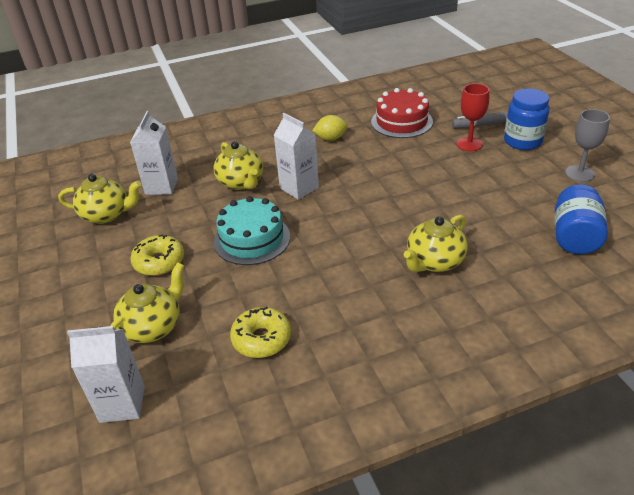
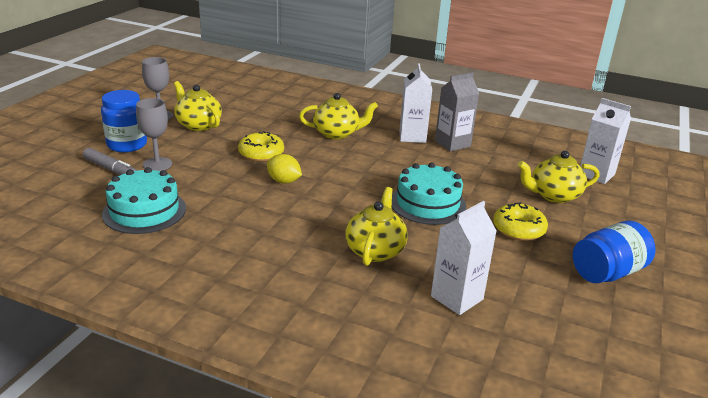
camera: 140 degrees left, 10 degrees down
(107, 214) = (541, 302): yellow teapot -> yellow teapot (198, 125)
(261, 339) = (487, 158): yellow donut -> yellow donut (261, 154)
(299, 188) = (336, 215): white carton -> white carton (412, 136)
(319, 335) = (452, 144): none -> grey carton
(331, 138) = (229, 238): yellow lemon -> yellow lemon (284, 181)
(401, 122) = (144, 211): red cake -> turquoise cake
(469, 144) = (157, 164): red goblet -> grey goblet
(575, 236) = (246, 104): blue jar -> blue jar (607, 272)

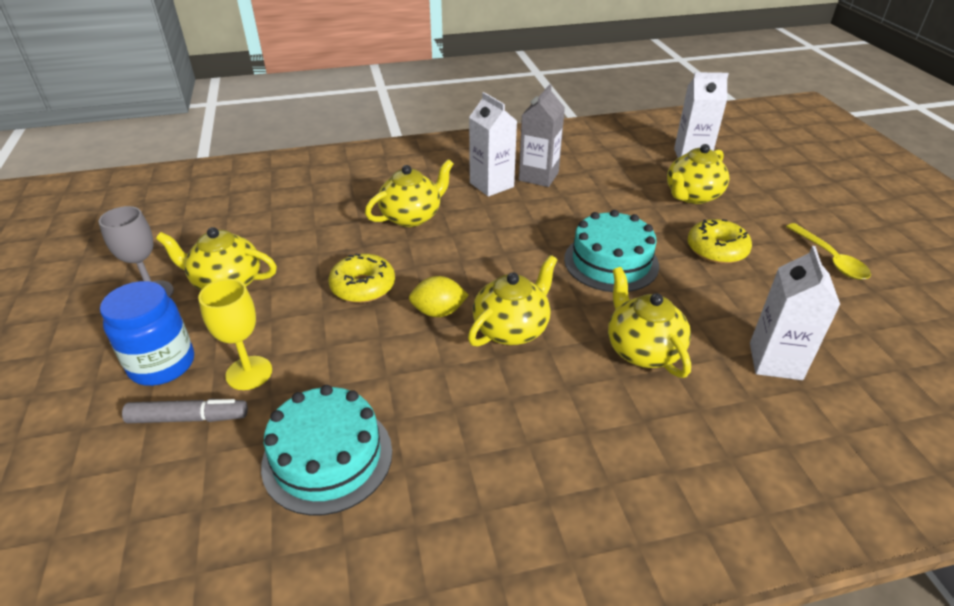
camera: 35 degrees left, 10 degrees up
(157, 164) = (249, 373): grey goblet -> yellow goblet
(312, 206) = (512, 328): none -> yellow teapot
(607, 272) = (830, 258): blue jar -> yellow spoon

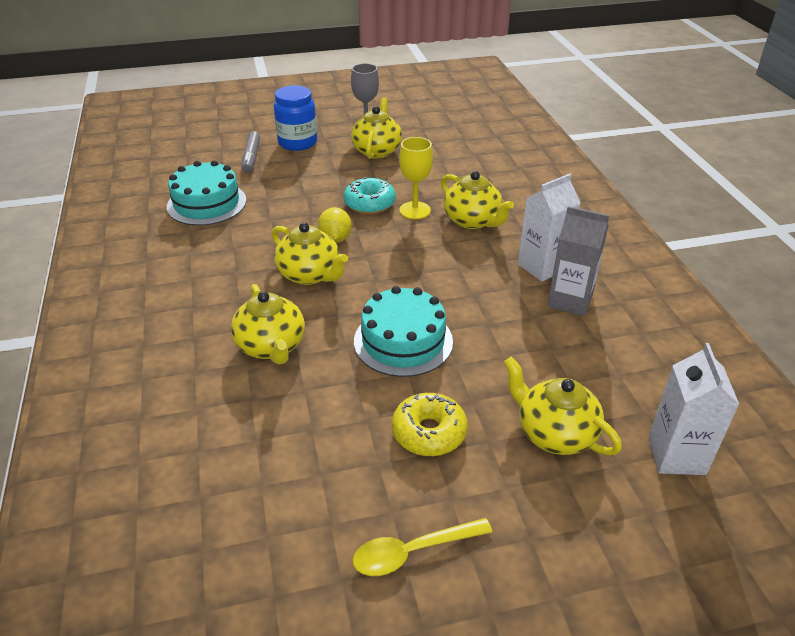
camera: 90 degrees right, 0 degrees up
(249, 373) = (284, 170): yellow goblet -> yellow goblet (415, 210)
(363, 287) = (369, 203): yellow donut -> turquoise donut
(642, 349) = (271, 346): yellow teapot -> yellow teapot turned 90 degrees clockwise
(775, 361) = (237, 437): white carton -> none

